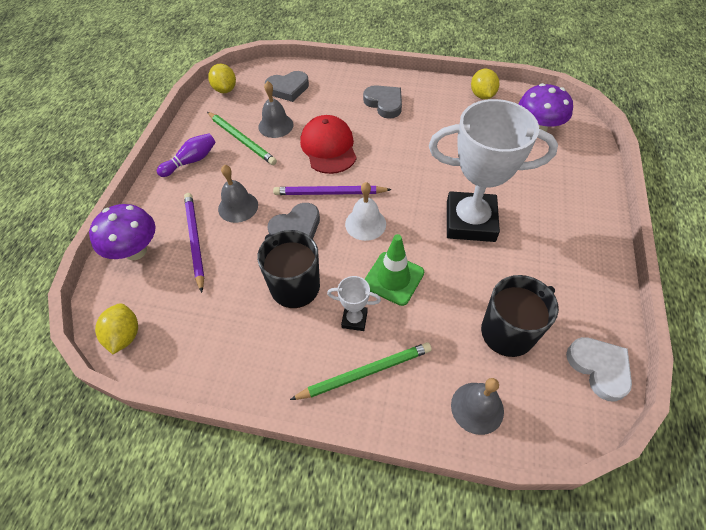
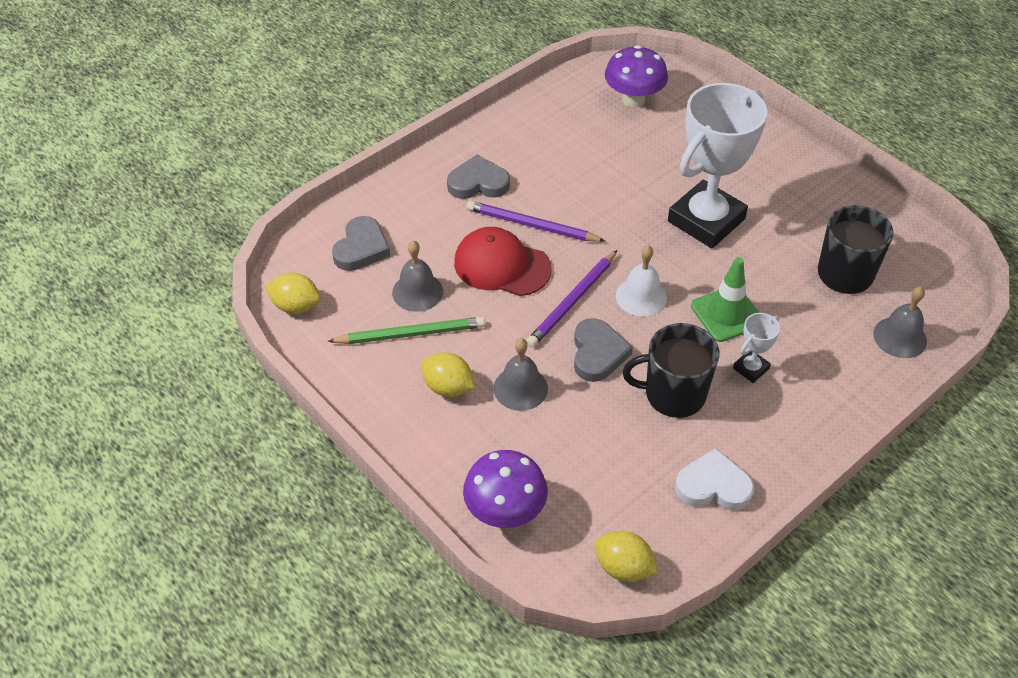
camera: 55 degrees left, 5 degrees down
(191, 161) = (401, 398): purple bowling pin -> none
(195, 240) = (537, 449): purple pencil -> purple pencil (532, 225)
(365, 372) = (813, 392): green pencil -> none
(482, 95) = (546, 104): yellow lemon -> yellow lemon (448, 387)
(599, 368) = (918, 241): white heart -> white heart (713, 486)

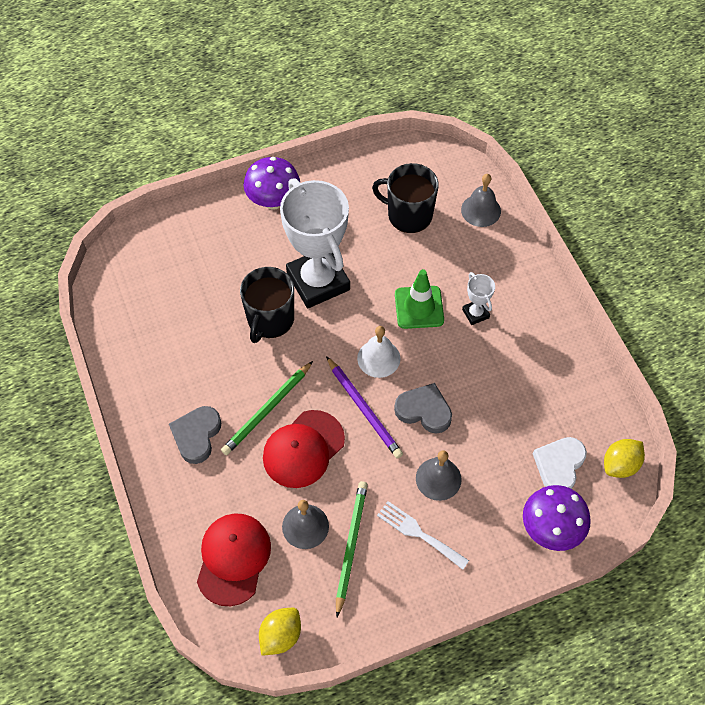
camera: 70 degrees left, 10 degrees up
(361, 248) = (233, 559): grey heart -> red cap
(448, 387) = (418, 533): yellow lemon -> white fork
(532, 225) = (267, 410): purple pencil -> green pencil
(633, 100) = (153, 277): purple mushroom -> purple mushroom (273, 201)
(673, 393) = (481, 373): black mug -> black mug (270, 320)
(713, 486) = (569, 380): white heart -> white heart (559, 465)

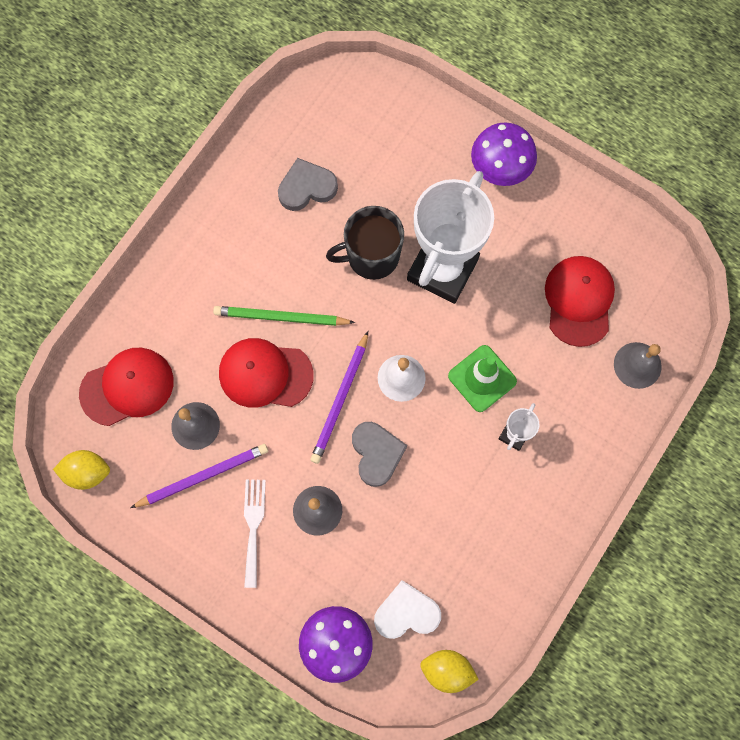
camera: 55 degrees right, 15 degrees up
(196, 435) = (216, 276): grey heart -> grey heart (307, 187)
(350, 546) = (203, 476): green pencil -> purple pencil
(408, 215) = (579, 301): black mug -> red cap

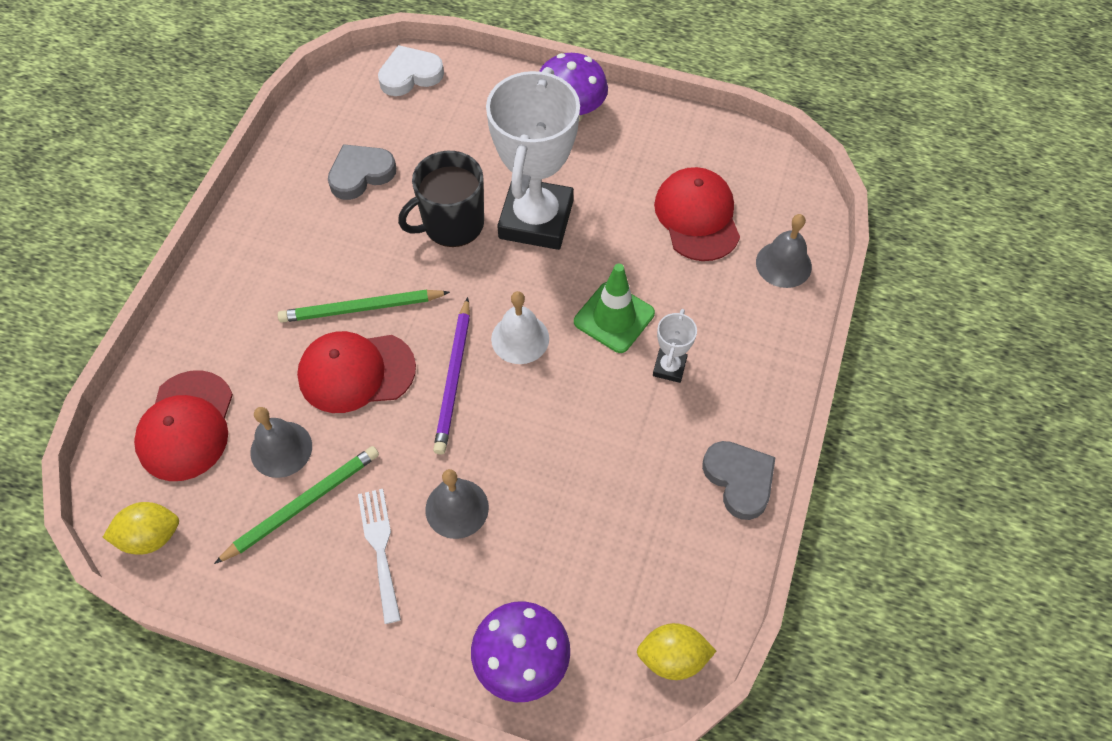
camera: 15 degrees left, 15 degrees down
(127, 387) = (186, 426): red cap -> red cap turned 135 degrees clockwise
(203, 476) = (302, 504): purple pencil -> green pencil
(376, 453) = (513, 426): grey heart -> grey heart (739, 480)
(406, 612) = (600, 600): white heart -> white heart (410, 75)

